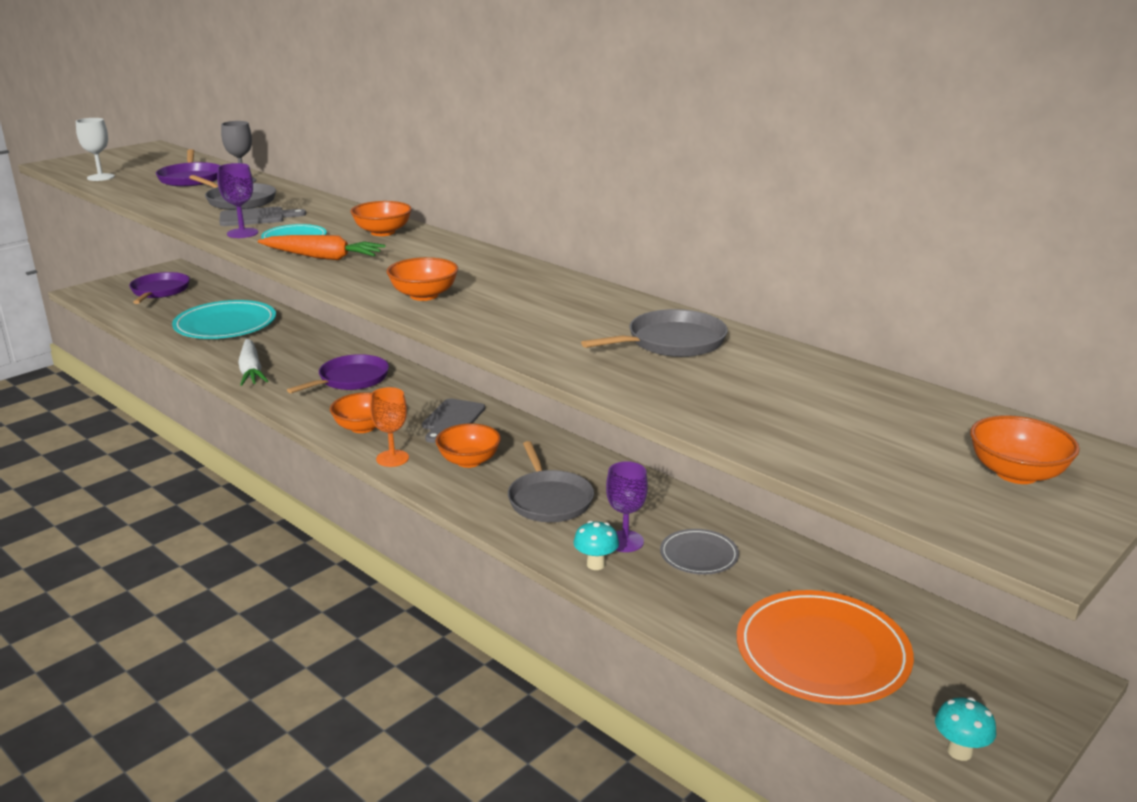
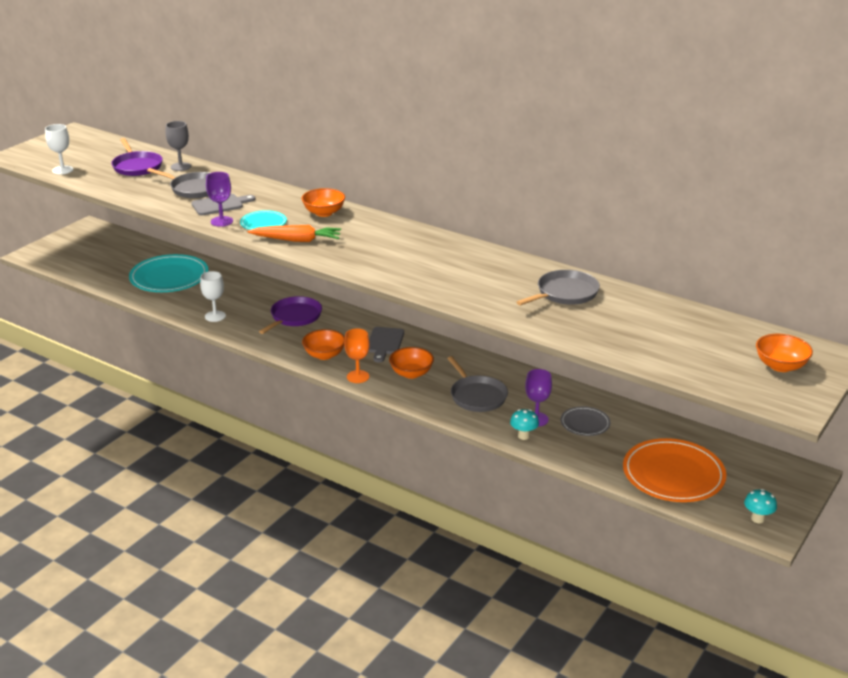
camera: 10 degrees left, 5 degrees up
(159, 291) = (94, 250): purple pan -> none
(251, 370) = (215, 316): white carrot -> white goblet
(424, 295) = (388, 269): orange bowl -> none

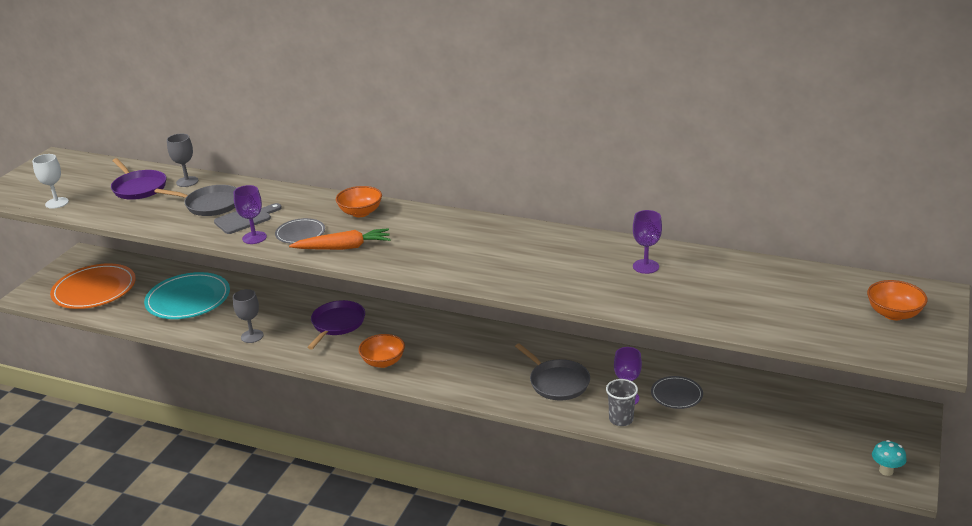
camera: 10 degrees left, 0 degrees up
(215, 316) = (252, 336): white goblet -> grey goblet
(263, 223) = (300, 233): turquoise plate -> grey plate
(358, 377) = (426, 381): orange goblet -> none
(384, 343) = (441, 338): grey cutting board -> none
(411, 373) = (481, 368): orange bowl -> none
(523, 436) = (621, 419): turquoise mushroom -> grey cup
(565, 293) = (645, 266): grey pan -> purple goblet
(673, 474) = (785, 436): orange plate -> orange plate (94, 290)

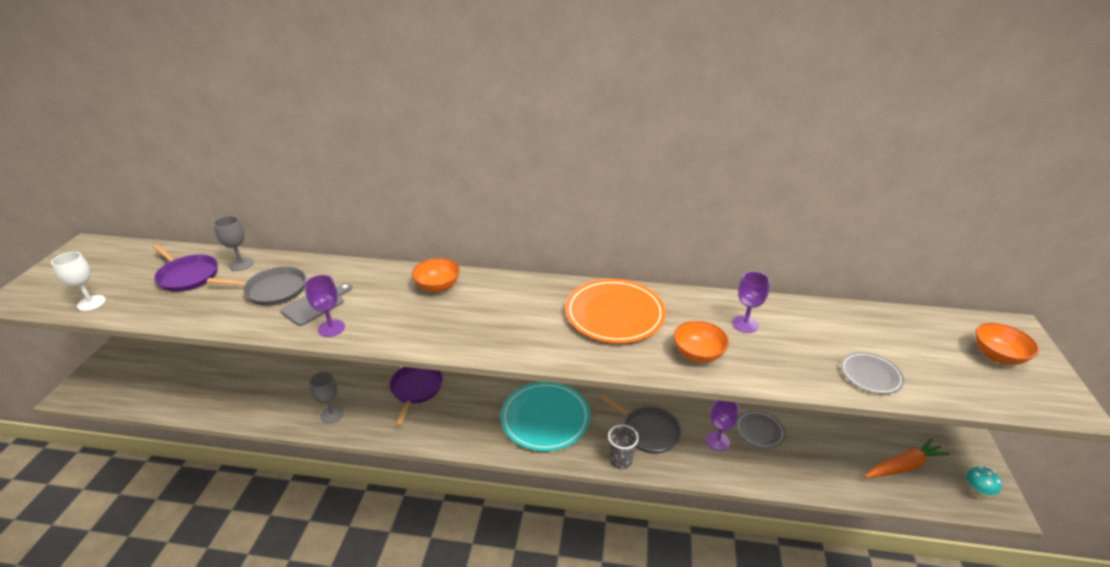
camera: 15 degrees left, 5 degrees up
(94, 290) = (151, 377): orange plate -> orange plate (614, 314)
(188, 299) = (255, 377): turquoise plate -> turquoise plate (545, 418)
(300, 233) = (381, 318): grey plate -> grey plate (870, 375)
(343, 247) = (433, 331): orange carrot -> orange carrot (904, 466)
(383, 362) = (474, 429): orange bowl -> orange bowl (698, 354)
(621, 419) = (723, 467): grey cup -> grey cup (620, 460)

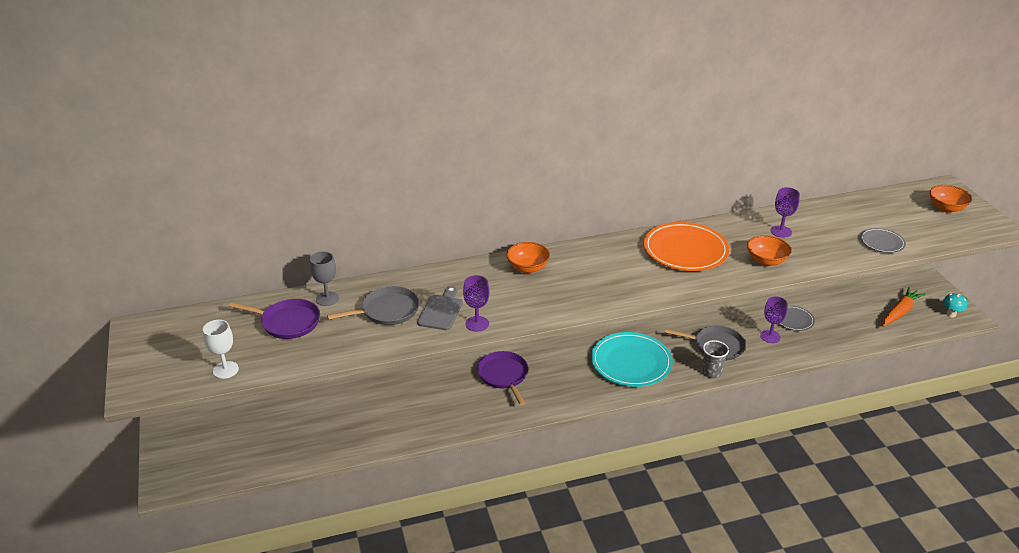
camera: 25 degrees left, 0 degrees up
(332, 414) = (448, 418): grey goblet -> none

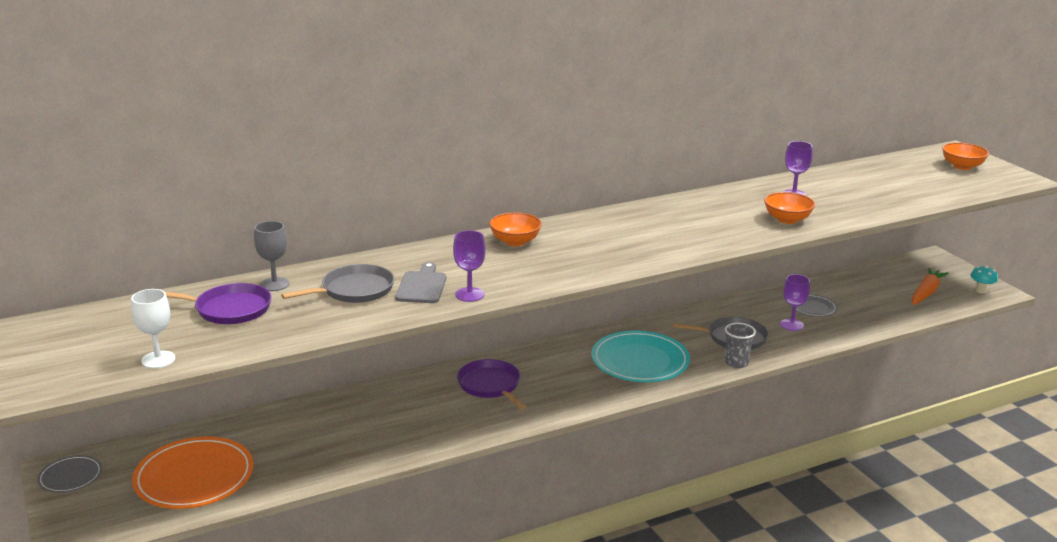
camera: 10 degrees left, 10 degrees down
(685, 250) = (693, 216): orange plate -> orange plate (194, 477)
(882, 242) = (906, 197): grey plate -> grey plate (70, 476)

